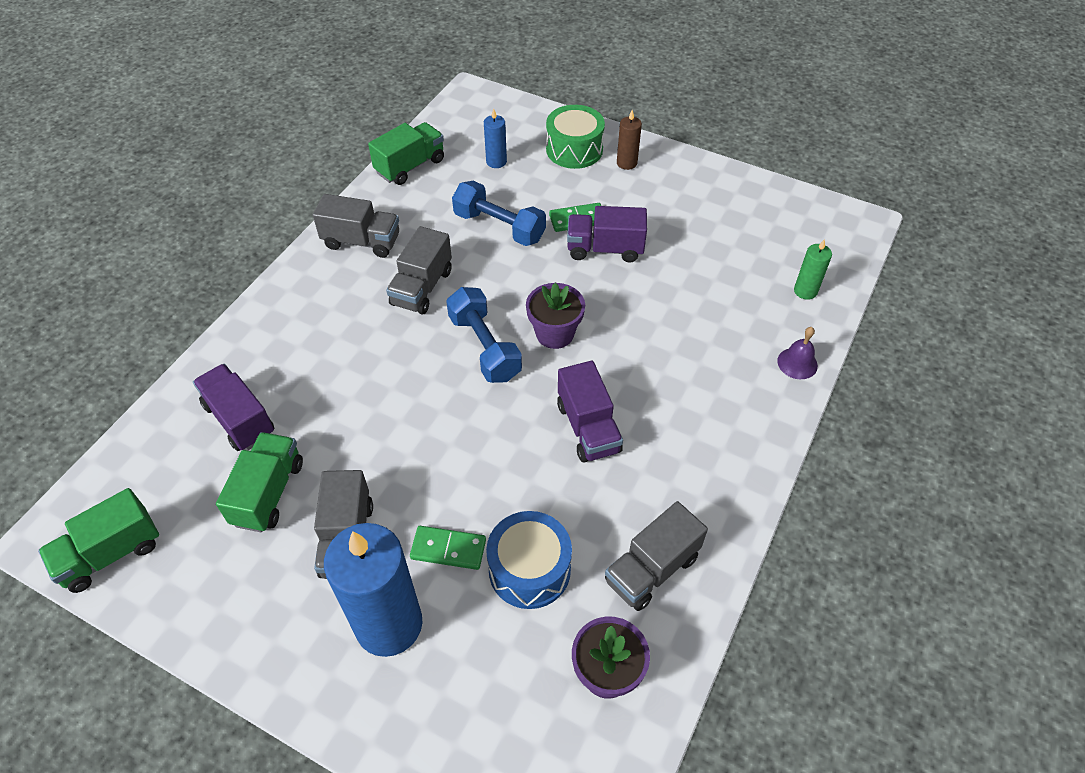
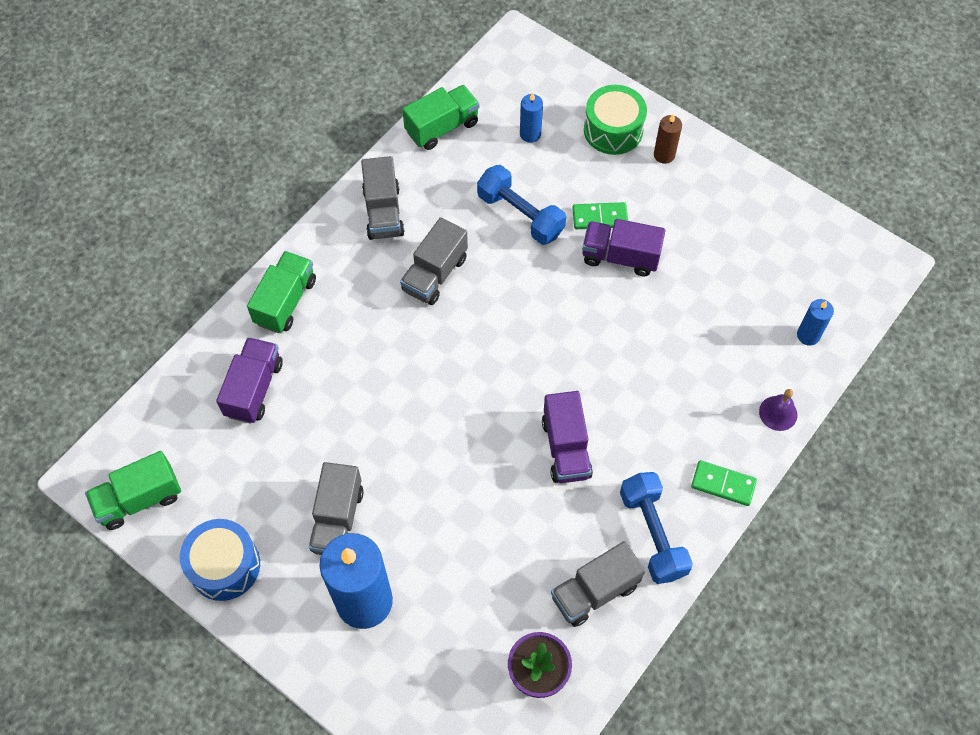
camera: 10 degrees right, 10 degrees up
(239, 419) = (254, 389): purple truck -> purple truck turned 45 degrees clockwise
(268, 493) = (274, 465): green truck -> green truck (285, 301)
(362, 241) = (383, 212): grey truck -> grey truck turned 60 degrees clockwise
(448, 549) = (423, 543): green domino -> green domino (723, 484)
(484, 347) = (485, 349): blue dumbbell -> blue dumbbell (652, 534)
(529, 569) = (489, 573): blue drum -> blue drum (224, 565)
(555, 334) = (553, 345): purple flower pot -> none
(805, 291) = (808, 335): green candle -> blue candle

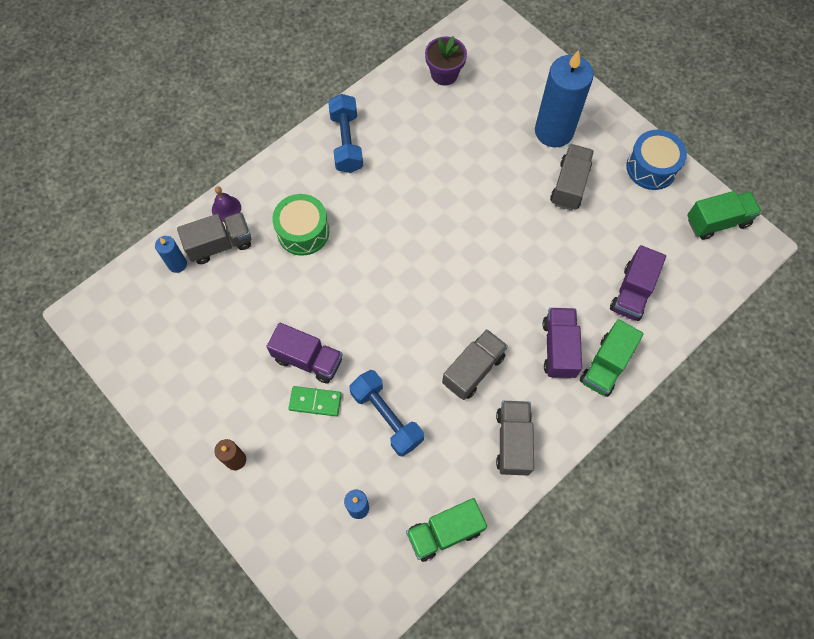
camera: 170 degrees left, 5 degrees up
(566, 448) = (393, 208): purple truck -> purple truck (559, 348)
(594, 591) = (396, 114): grey truck -> grey truck (220, 244)
(613, 130) = (276, 498): green drum -> green drum (303, 231)
(723, 484) = (286, 166): green domino -> none

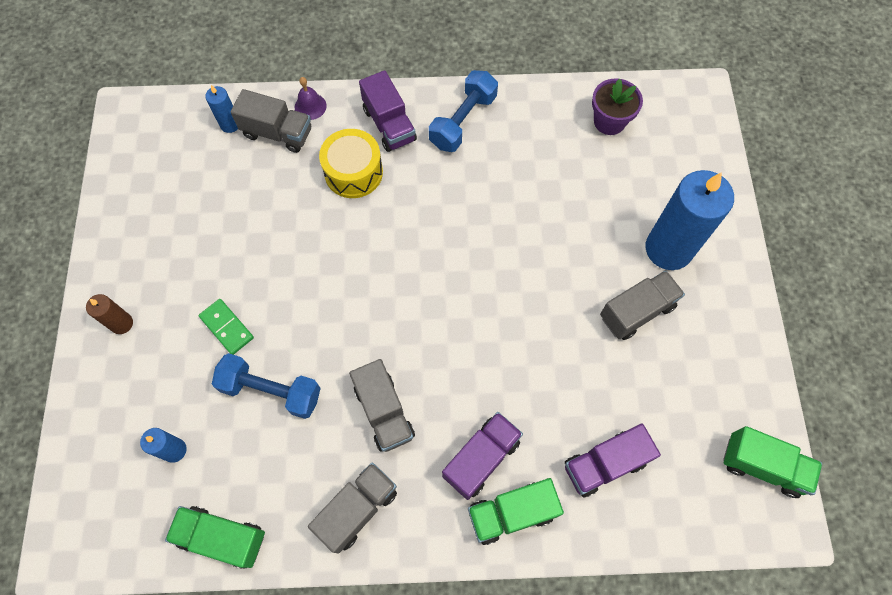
camera: 40 degrees right, 0 degrees up
(303, 231) = (353, 172): green drum -> yellow drum
(308, 359) = (255, 286): purple truck -> purple truck (389, 125)
(386, 417) = (271, 390): blue dumbbell -> blue dumbbell turned 75 degrees counterclockwise
(473, 369) = (384, 412): grey truck -> grey truck turned 75 degrees clockwise
(651, 167) = (739, 357): blue drum -> none

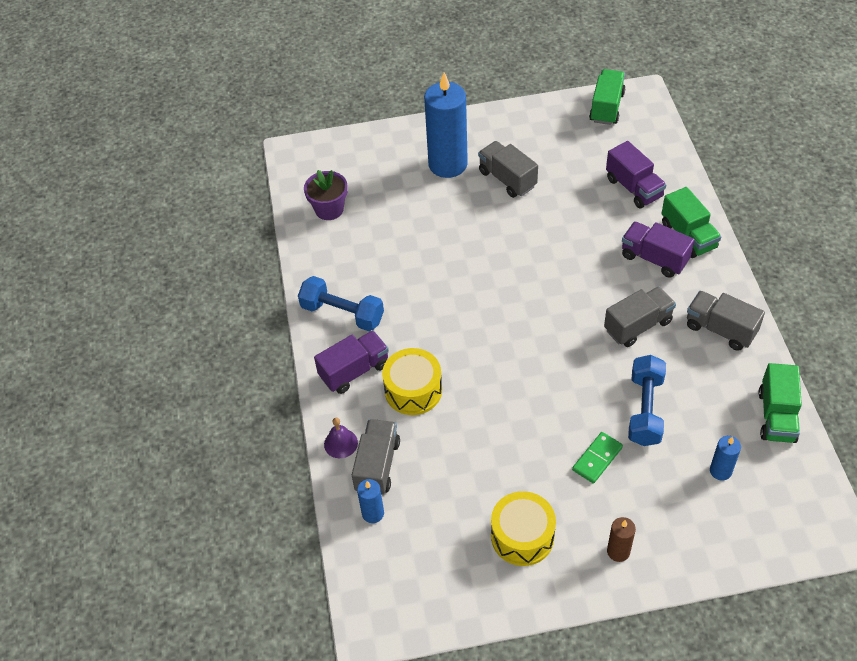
camera: 95 degrees left, 15 degrees down
(166, 242) = (522, 536): none -> yellow drum

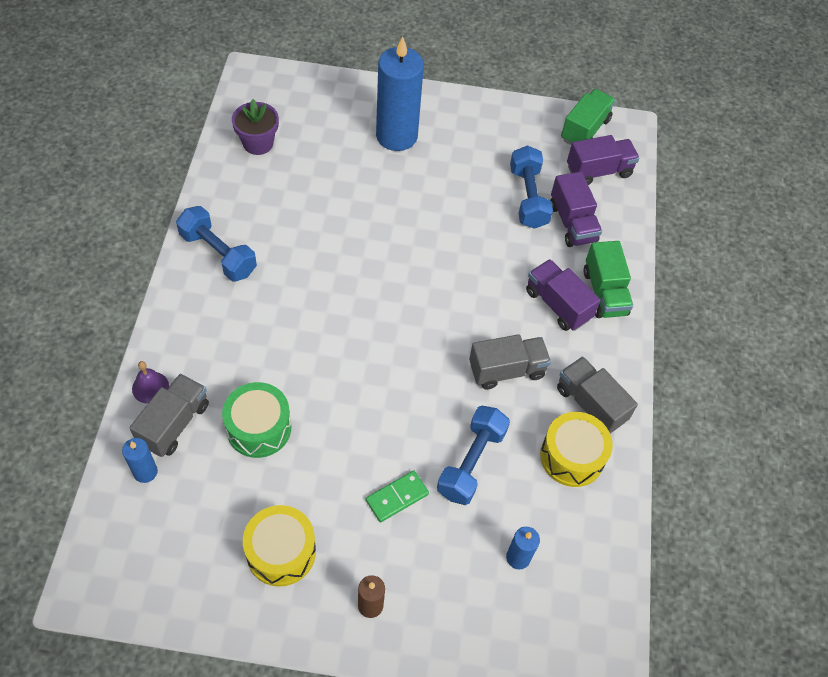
camera: 10 degrees right, 5 degrees up
(354, 371) = (200, 317): purple truck -> purple truck (599, 171)
(413, 390) = (248, 358): yellow drum -> yellow drum (572, 456)
(452, 444) = (259, 428): none -> green drum
(507, 179) = (448, 171): grey truck -> none
(586, 179) = (528, 197): none -> blue dumbbell
(776, 416) = (605, 519): green truck -> none

